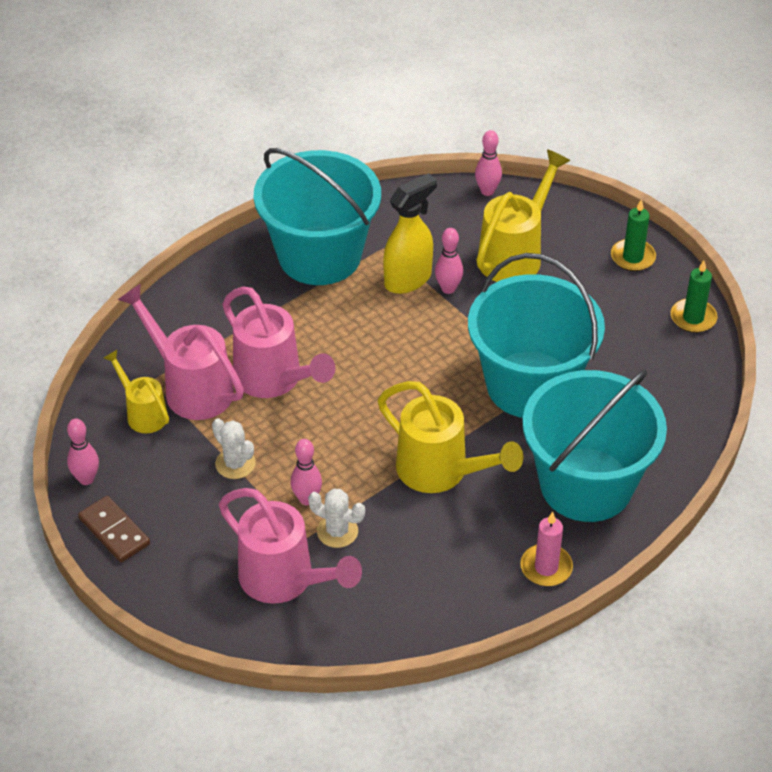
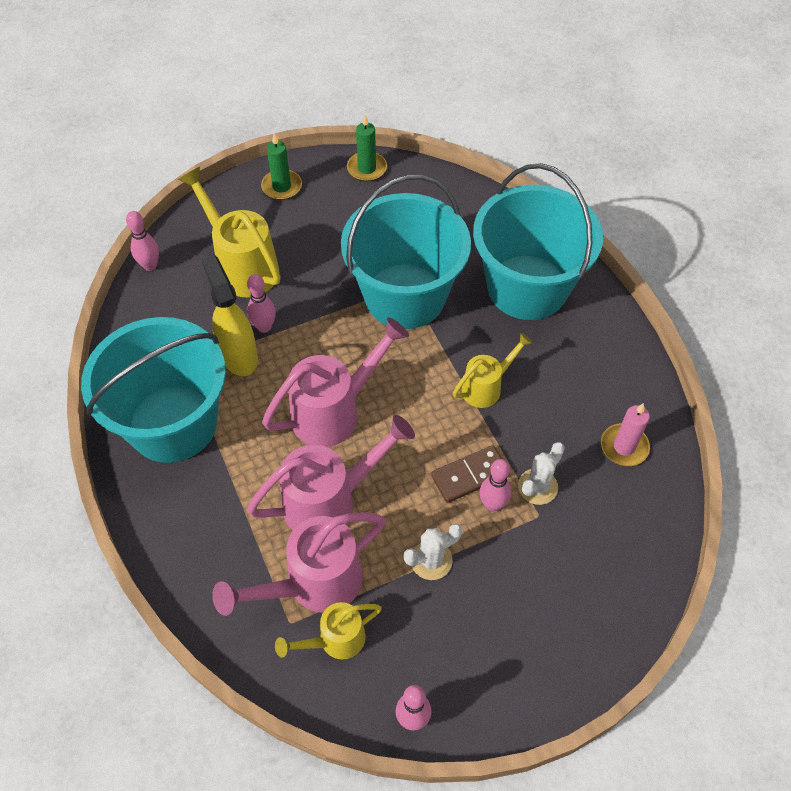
camera: 75 degrees left, 10 degrees up
(114, 531) = (493, 699): brown domino -> brown domino (470, 475)
(284, 579) = (586, 545): pink watering can -> pink watering can (333, 411)
(440, 471) = (486, 387): yellow watering can -> yellow watering can, size x0.59
(546, 567) = (609, 337): pink candle -> pink candle (624, 446)

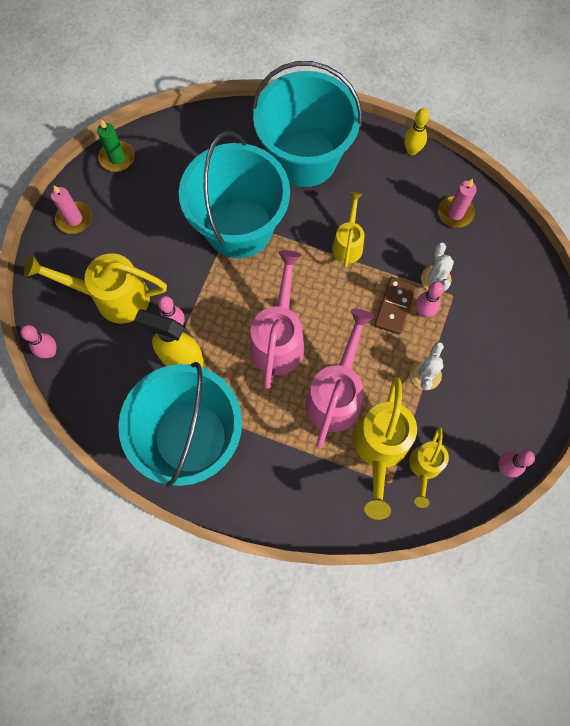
camera: 45 degrees left, 15 degrees up
(281, 187) = (74, 219): green candle -> pink candle
(314, 583) = (379, 449): pink watering can -> yellow watering can
(639, 359) = (411, 150): none -> yellow bowling pin

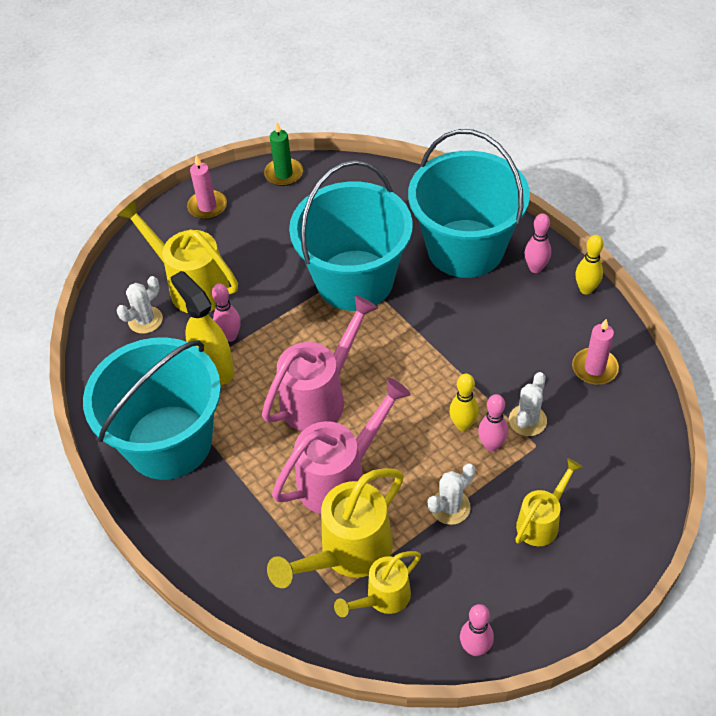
camera: 35 degrees right, 20 degrees down
(50, 352) = (102, 304): pink bowling pin -> pink bowling pin (535, 268)
(97, 347) = (145, 320): none -> white cactus
(348, 244) = (454, 344): yellow watering can -> yellow watering can (541, 522)
(394, 306) = (463, 425): brown domino -> yellow bowling pin

